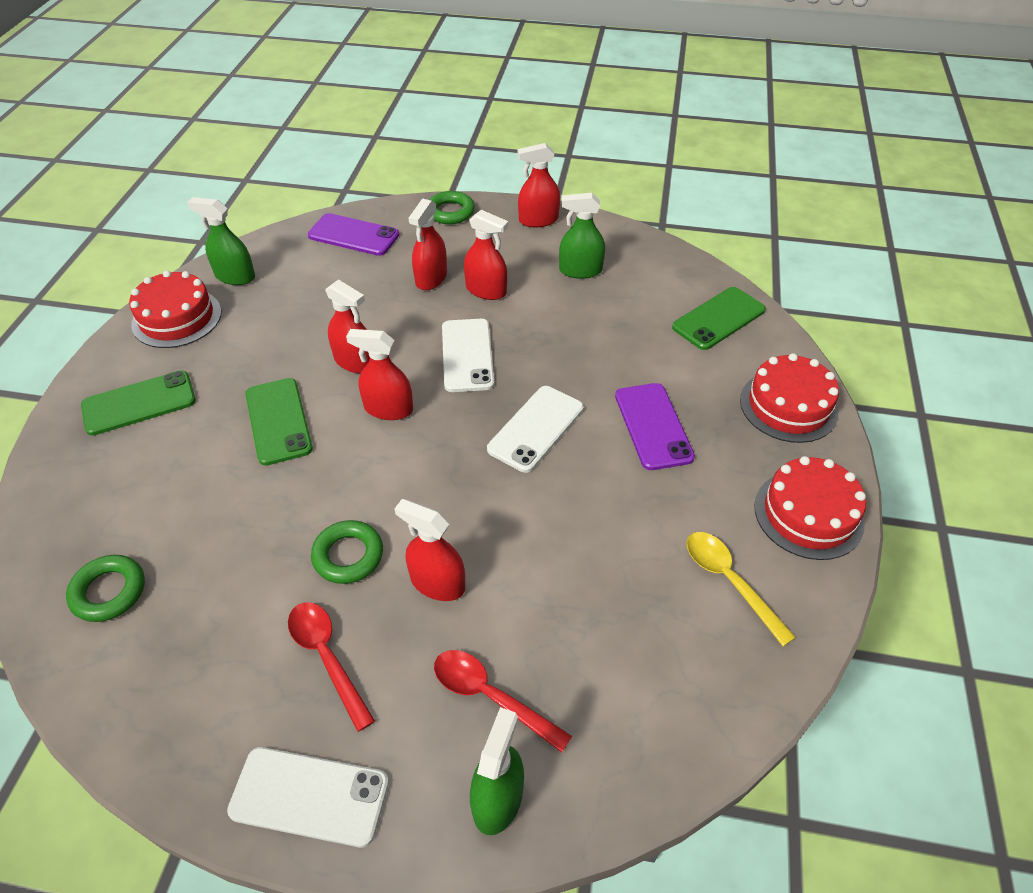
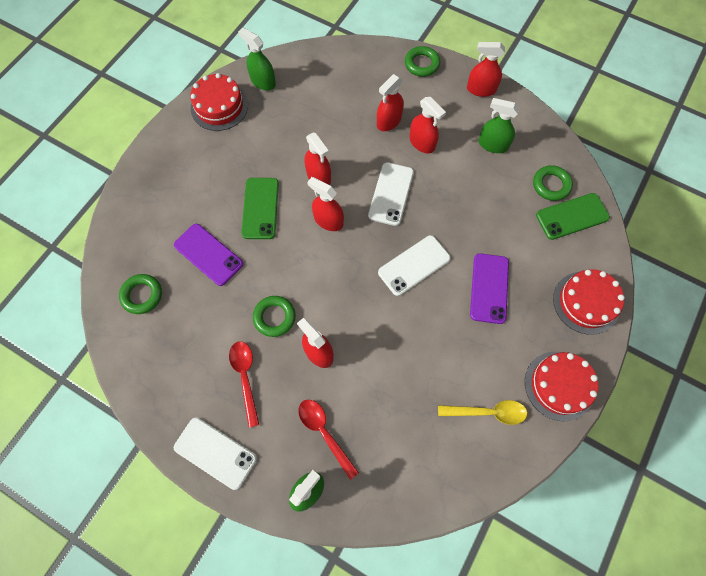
camera: 20 degrees right, 20 degrees up
(139, 403) = (183, 168): green phone -> none
(353, 235) = (349, 67): purple phone -> purple phone (208, 254)
(675, 293) = (551, 185): none -> green ring
(729, 581) = (488, 412): yellow spoon -> yellow spoon turned 105 degrees clockwise

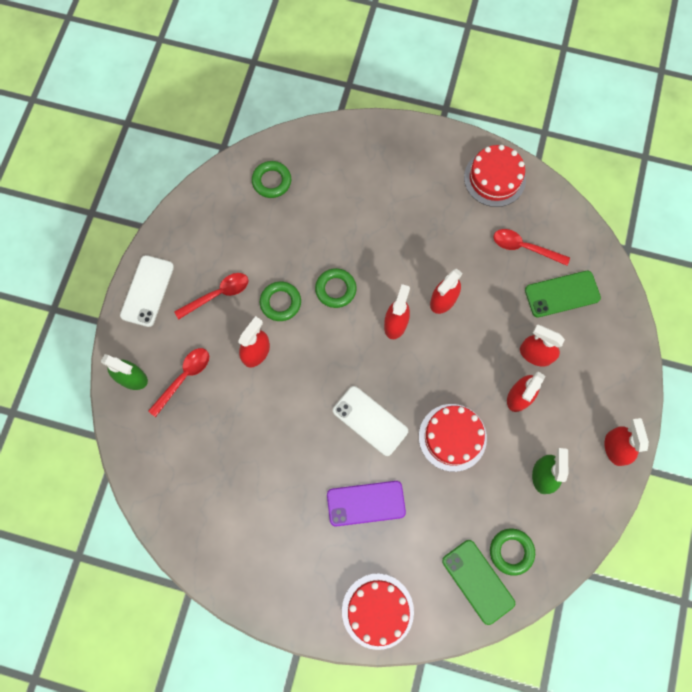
camera: 75 degrees right, 5 degrees up
(208, 254) = (327, 224): purple phone -> none
(260, 208) = (390, 255): green phone -> green phone (562, 294)
(263, 81) = (541, 210): green spray bottle -> none
(291, 103) = (524, 247): none -> red spoon
(391, 194) = (445, 378): white phone -> none
(422, 64) = (627, 372): green ring -> green ring (335, 289)
(488, 412) = (236, 525): yellow spoon -> none
(559, 385) = (279, 593): red cake -> red cake (452, 437)

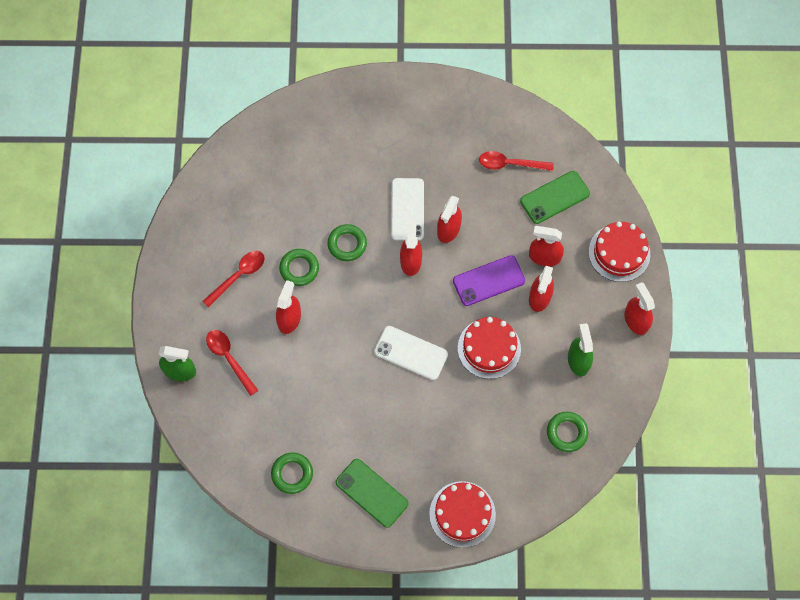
camera: 15 degrees left, 5 degrees down
(147, 291) = (171, 289): white phone -> white phone (407, 209)
(184, 377) = (229, 358): red spoon -> red spoon turned 60 degrees counterclockwise
(271, 181) = (259, 160): green ring -> green ring (292, 474)
(366, 503) = (427, 425): purple phone -> purple phone (488, 281)
(478, 581) = (544, 466): green phone -> green phone (371, 493)
(494, 178) = (466, 107): red cake -> red cake (619, 253)

